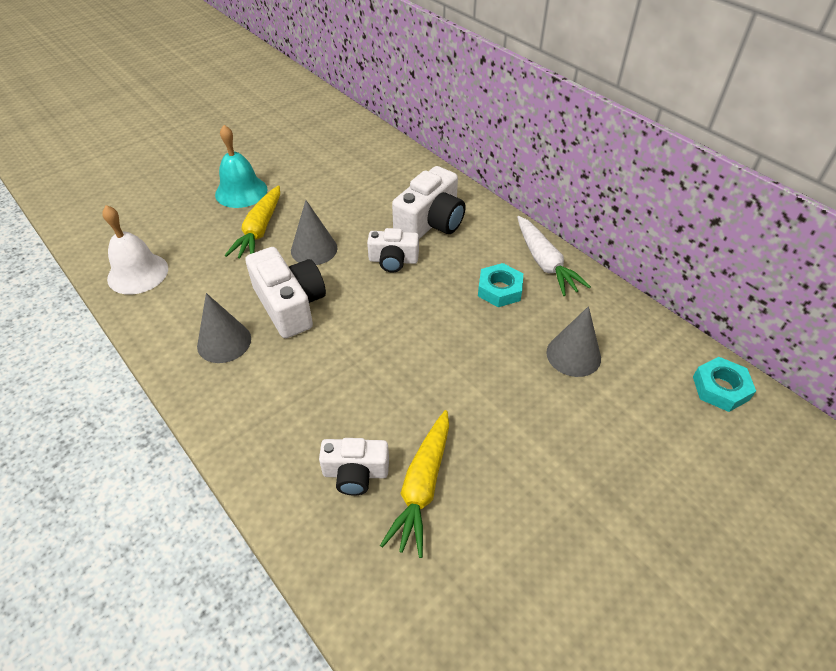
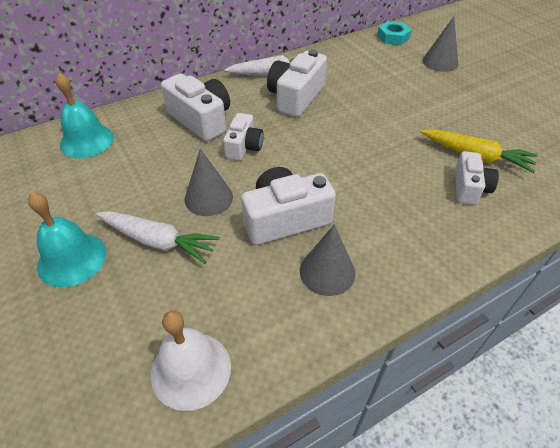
camera: 80 degrees left, 0 degrees up
(260, 230) = (158, 241): yellow carrot -> white carrot
(380, 160) = (87, 140): none -> turquoise bell
(499, 289) = (295, 97): turquoise nut -> white camera
(573, 355) = (364, 78): grey cone -> grey cone (440, 62)

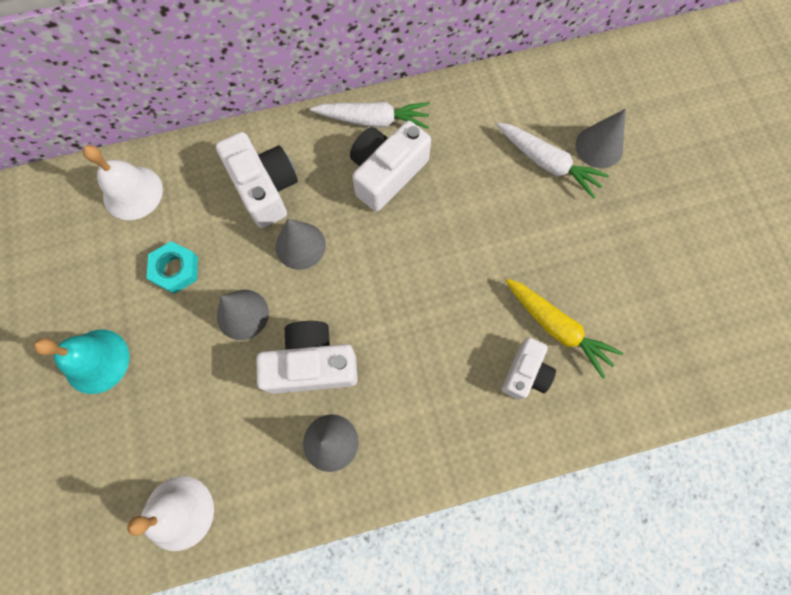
camera: 15 degrees right, 25 degrees up
(87, 140) = (133, 192): turquoise bell -> white bell
(158, 241) = (179, 360): white carrot -> white carrot (547, 163)
(244, 147) = (300, 246): white camera -> grey cone
(393, 37) = (559, 78): turquoise nut -> turquoise nut (175, 269)

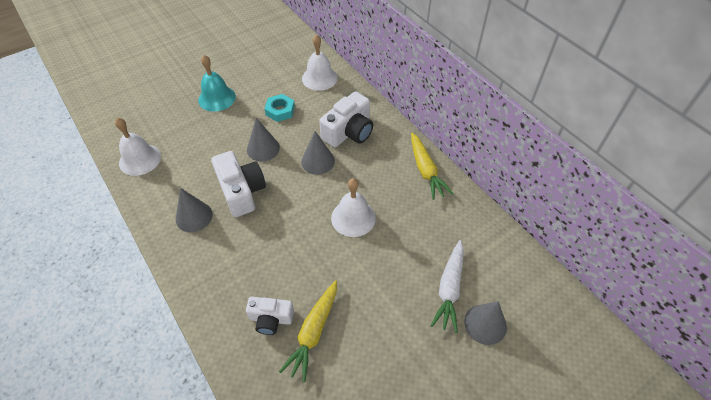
camera: 70 degrees right, 20 degrees down
(373, 120) = (425, 170): white carrot -> yellow carrot
(386, 173) = (389, 190): white camera -> none
(413, 231) = (353, 218): none -> white bell

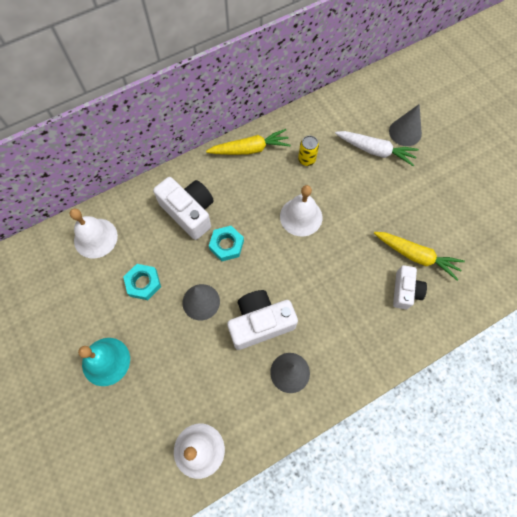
camera: 85 degrees left, 15 degrees up
(318, 161) = (226, 245): grey cone -> turquoise nut
(423, 220) = (306, 159): none -> yellow can

